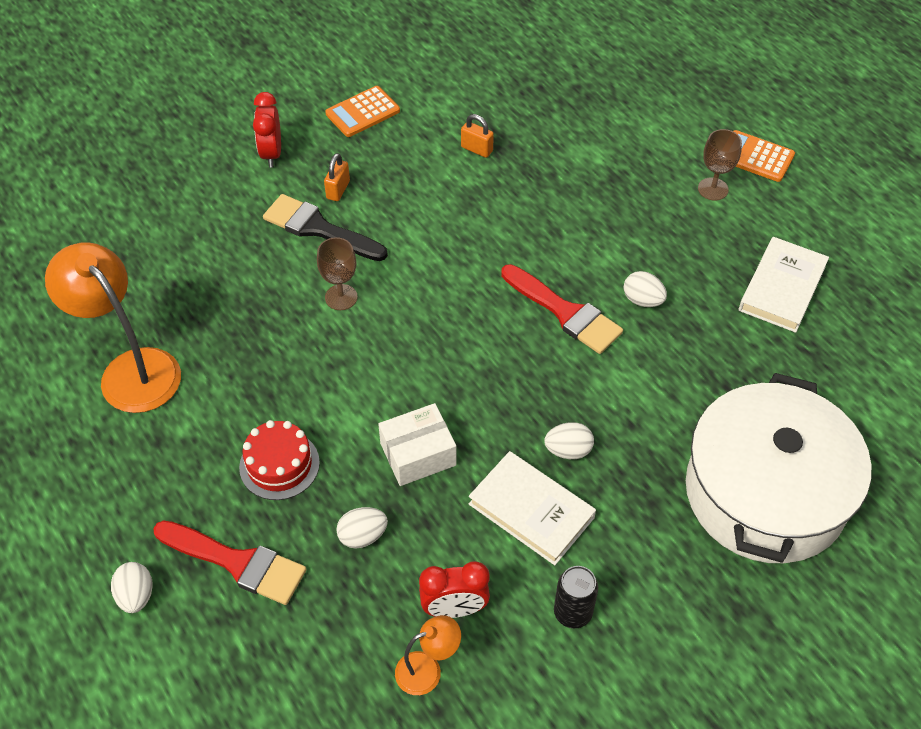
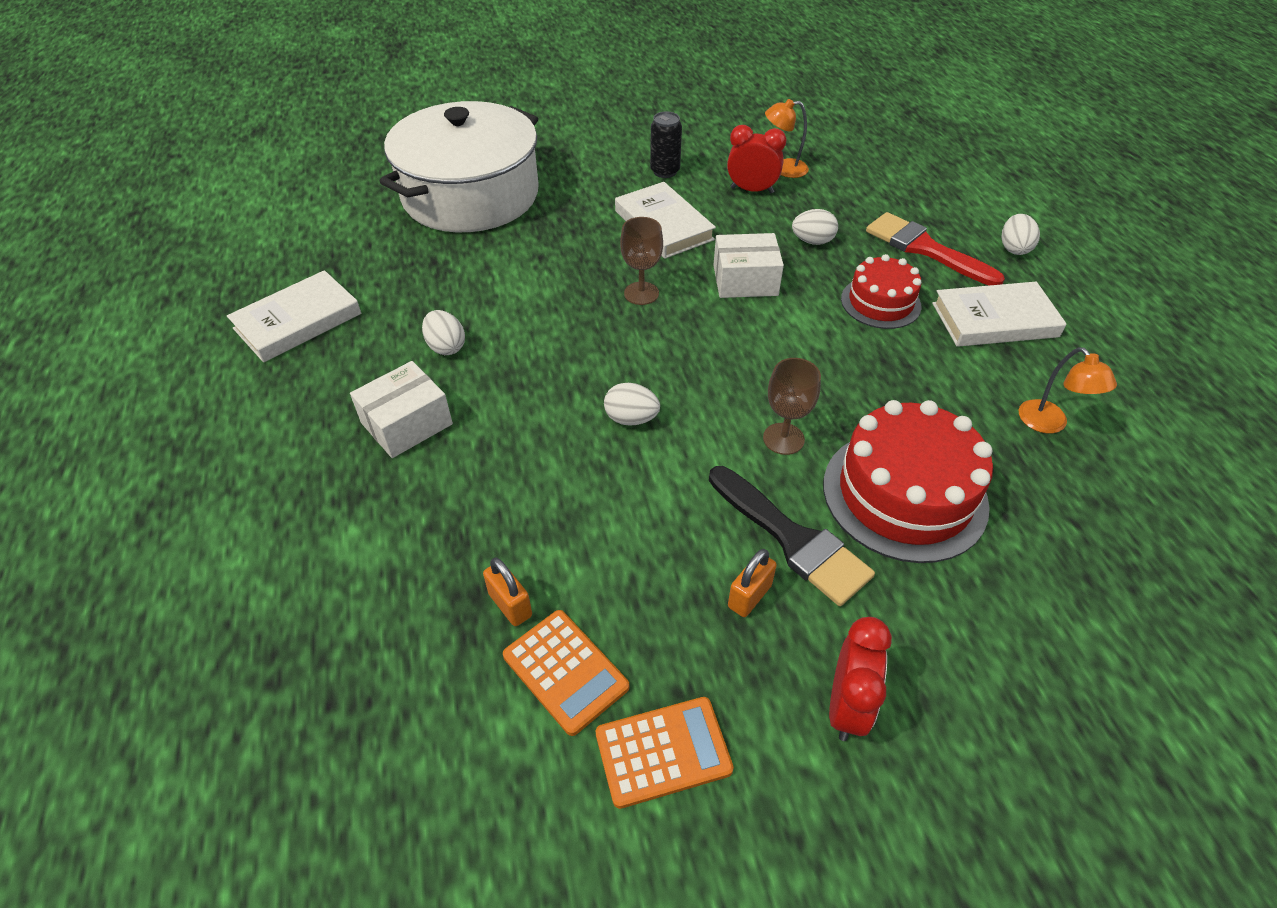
camera: 160 degrees left, 5 degrees down
(131, 369) = (1049, 424): orange lamp -> orange lamp, size x0.49
(167, 475) = (994, 320): none -> white book
(246, 279) = (904, 494): none -> red cake
(565, 312) = (535, 356): red brush -> none
(568, 450) = (608, 253): white egg -> white egg (631, 419)
(621, 231) = (407, 423): none -> white box
(713, 189) = (252, 444): brown goblet -> brown goblet (641, 293)
(756, 157) = (154, 471): orange calculator -> orange calculator (565, 671)

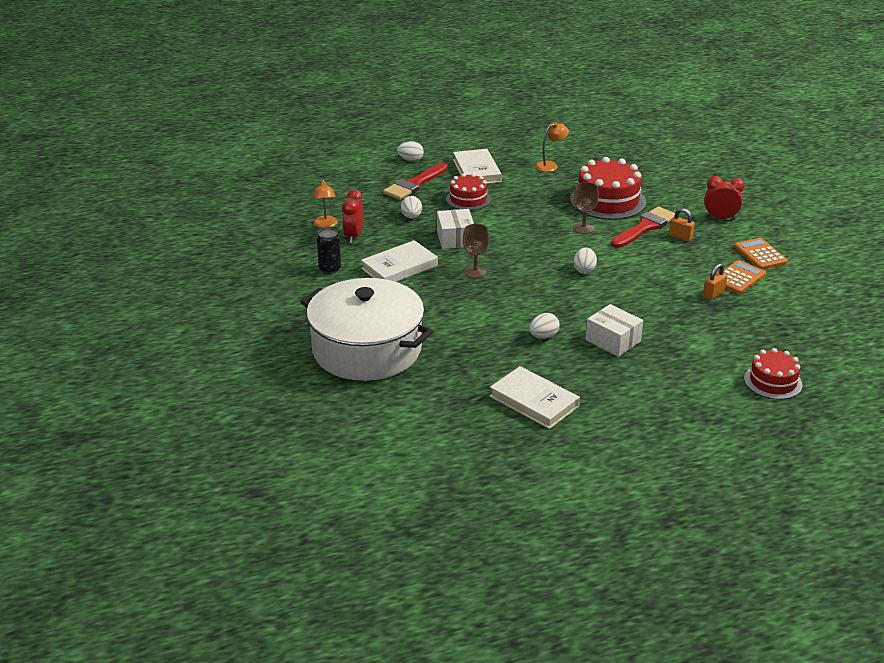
camera: 95 degrees left, 15 degrees down
(192, 631) = (773, 382): none -> red cake
(792, 539) = (645, 227): black brush -> red brush

